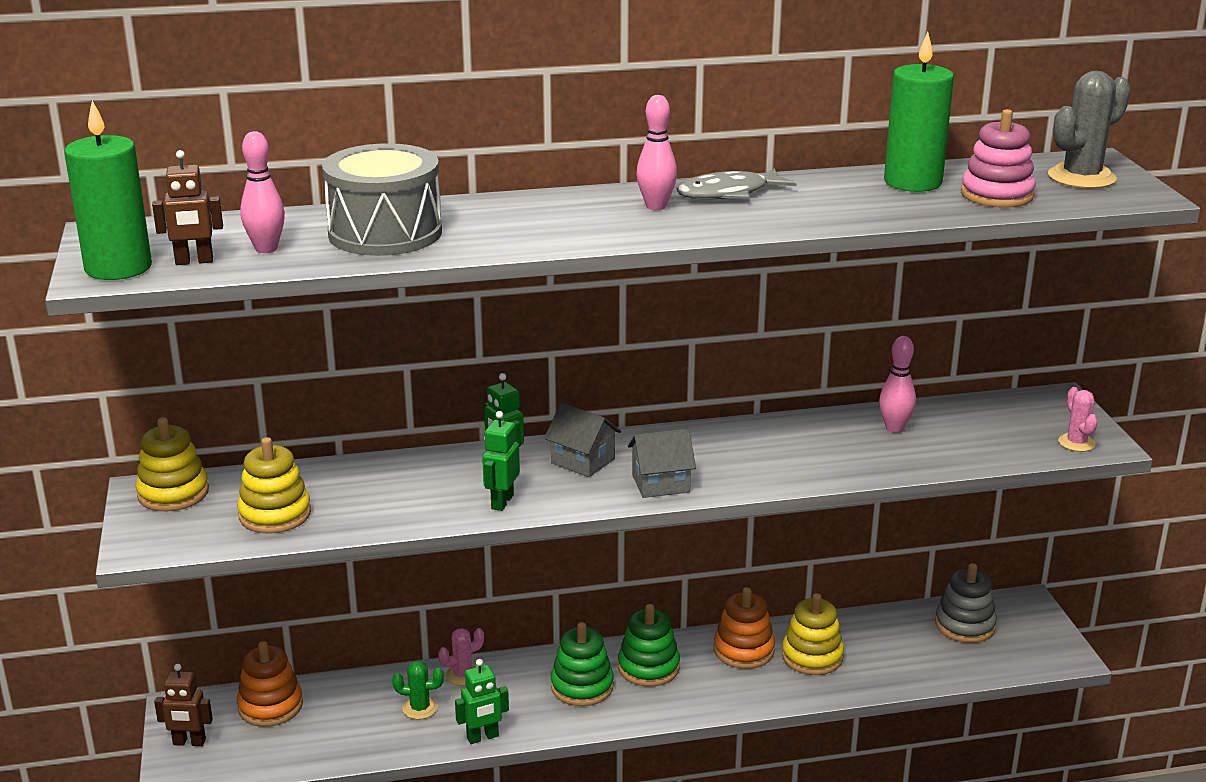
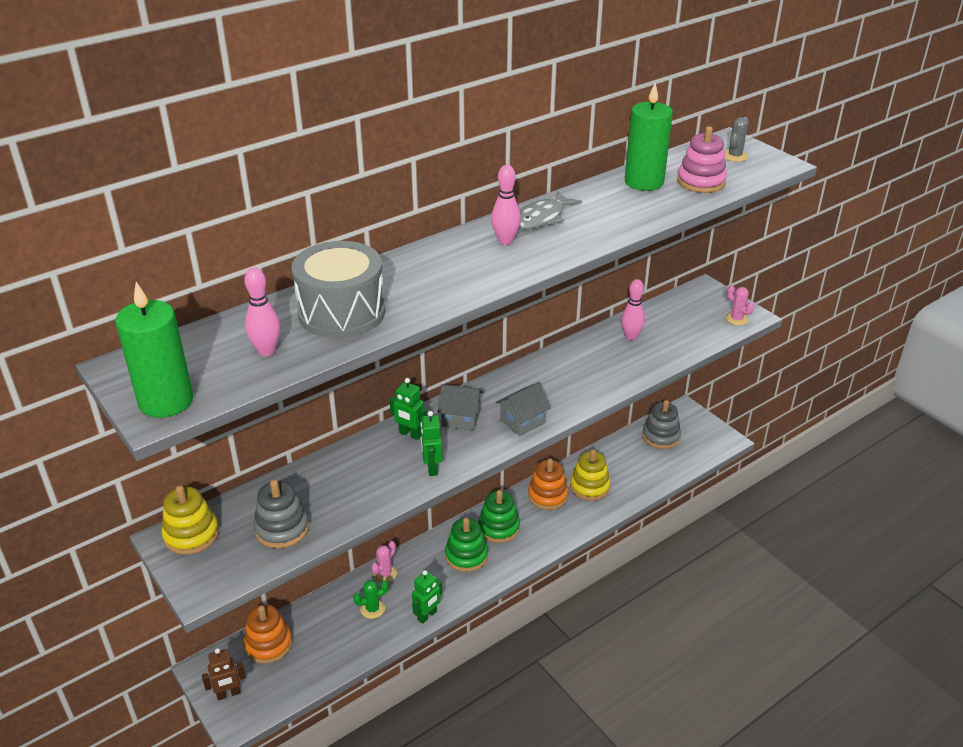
camera: 25 degrees left, 10 degrees up
(194, 261) = (222, 378): brown robot -> none
(275, 514) = (282, 529): yellow stacking toy -> grey stacking toy
(1081, 177) = (735, 156): grey cactus -> grey cactus, size x0.57

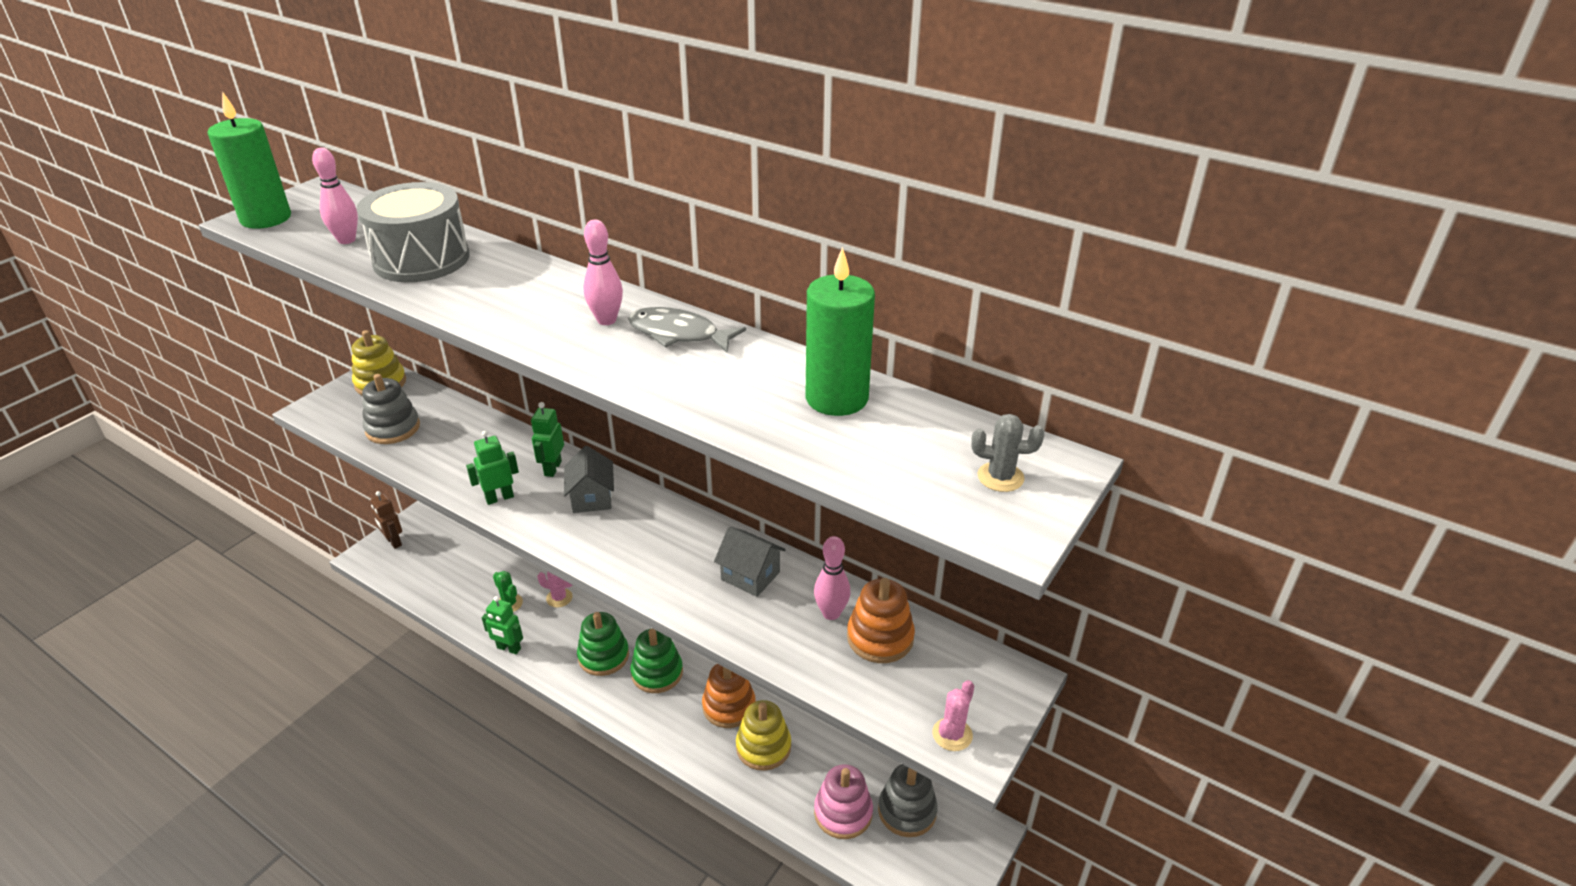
camera: 70 degrees right, 0 degrees up
(268, 644) = (452, 547): orange stacking toy -> orange stacking toy (880, 638)
(522, 421) = (601, 548): grey house -> grey house (750, 575)
(701, 182) = (874, 452): pink stacking toy -> pink stacking toy (843, 813)

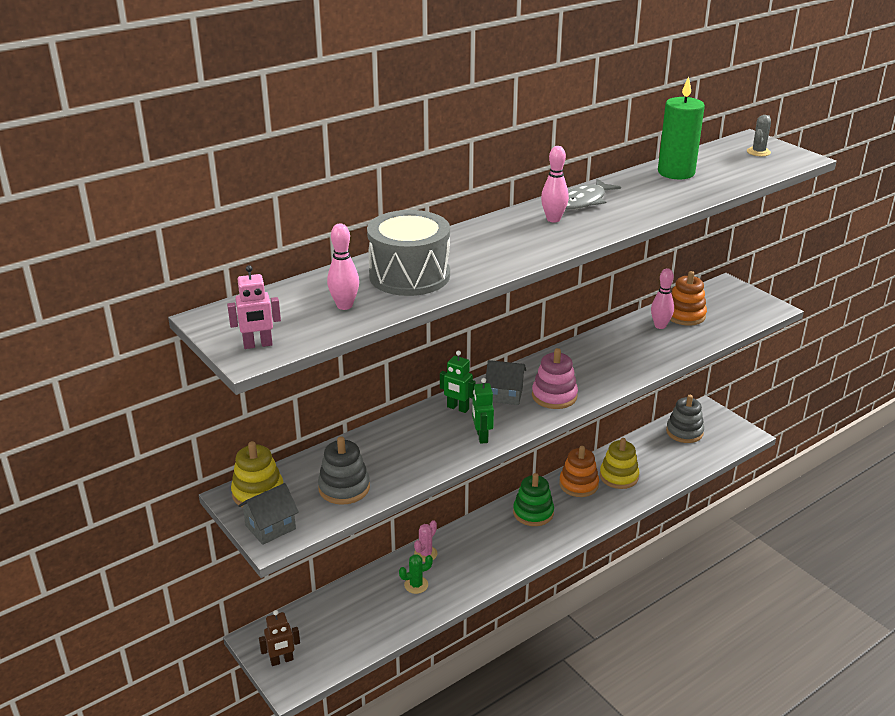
camera: 70 degrees left, 5 degrees down
(266, 218) = (258, 345): green candle -> pink robot
(508, 648) = (470, 591): green robot -> none
(603, 656) = (503, 538): green stacking toy -> none
(750, 575) = (616, 346): grey house -> grey house (270, 527)
(843, 813) = (679, 456): pink stacking toy -> pink stacking toy (554, 396)
(952, 734) = (760, 311): pink cactus -> none

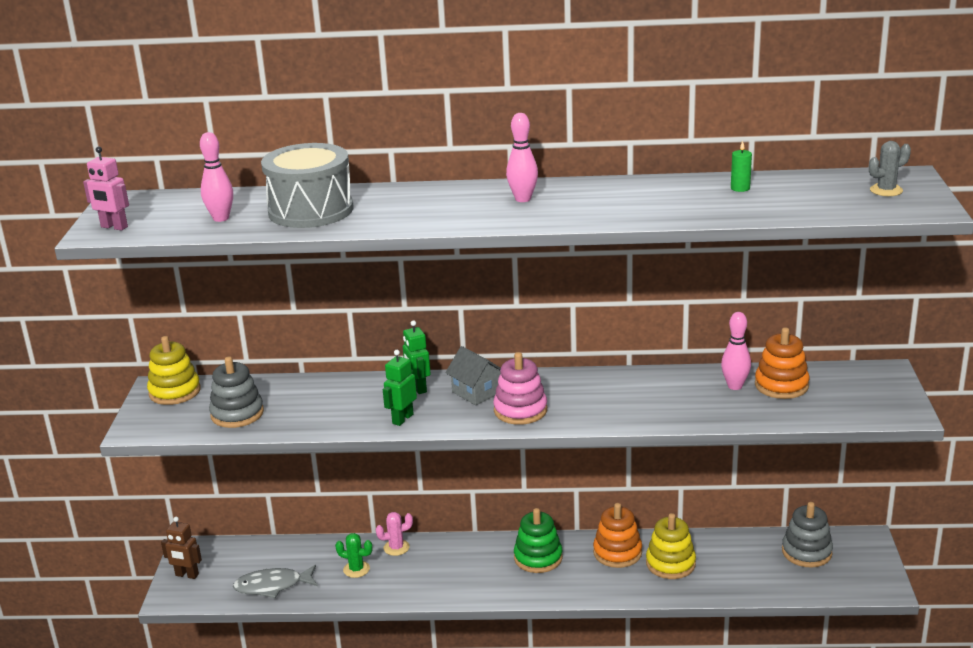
camera: 40 degrees right, 5 degrees down
(270, 527) = (147, 420): grey house -> none
(584, 201) = (585, 191): grey fish -> grey fish (272, 586)
(676, 172) = (740, 188): green candle -> green candle, size x0.41

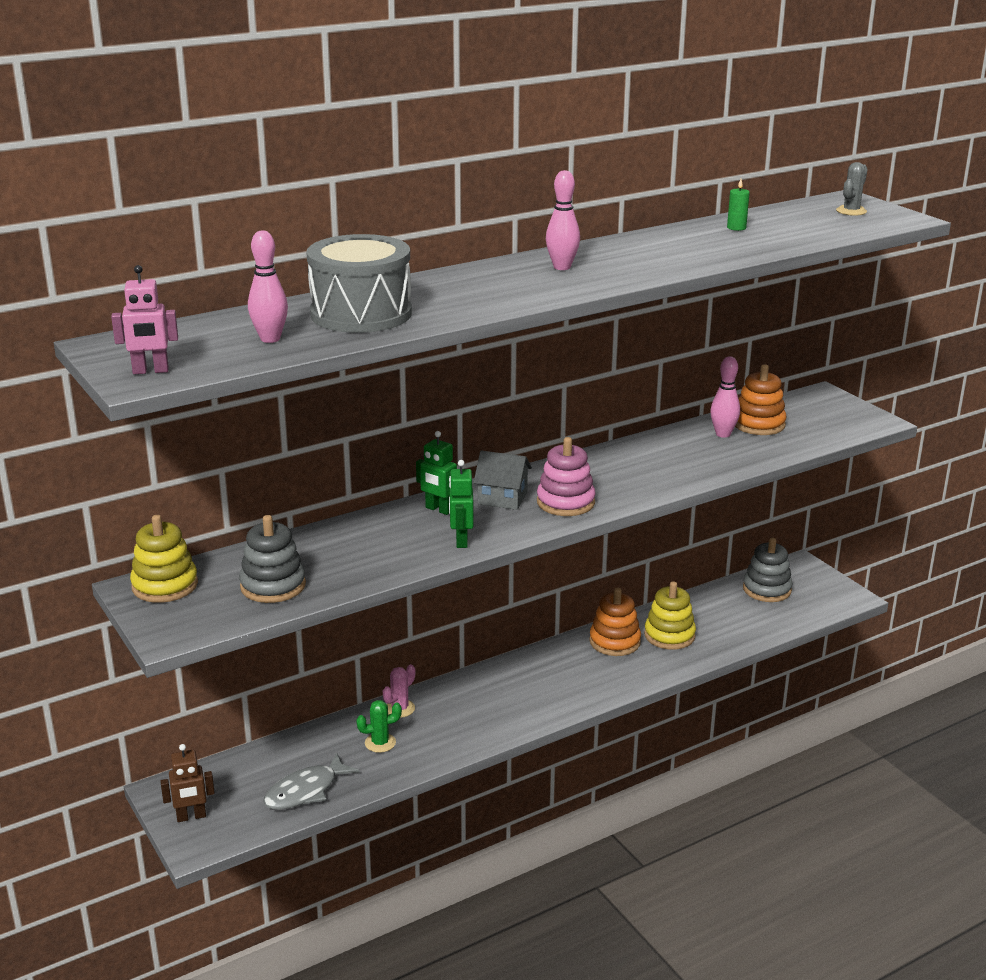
camera: 35 degrees left, 0 degrees up
(538, 558) = (548, 670): green stacking toy -> none

